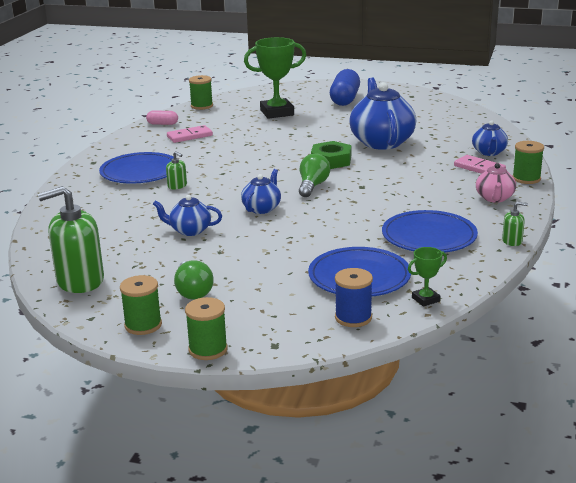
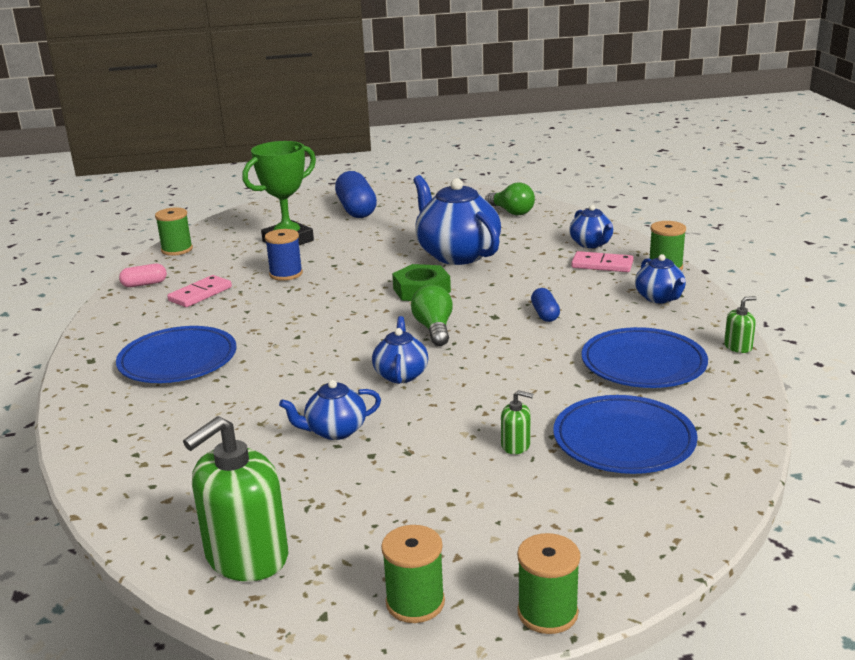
camera: 25 degrees left, 0 degrees up
(177, 186) = (252, 368): green soap dispenser -> green soap dispenser (516, 445)
(193, 291) = (432, 524): green light bulb -> green light bulb (511, 212)
(353, 318) = (679, 501): blue spool -> blue spool (286, 274)
(398, 192) = (545, 314): none -> blue capsule
(425, 299) = (733, 449): green trophy -> none
(494, 198) = (659, 298): pink teapot -> blue teapot

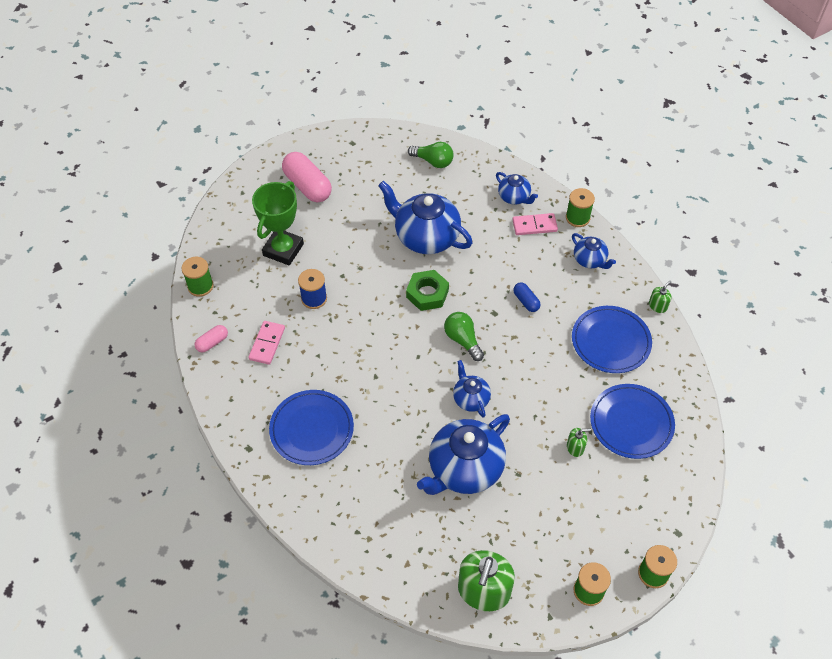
camera: 25 degrees left, 30 degrees up
(335, 431) = (464, 469): blue teapot -> blue teapot, size x1.93
(356, 209) = (307, 186): blue capsule -> pink capsule

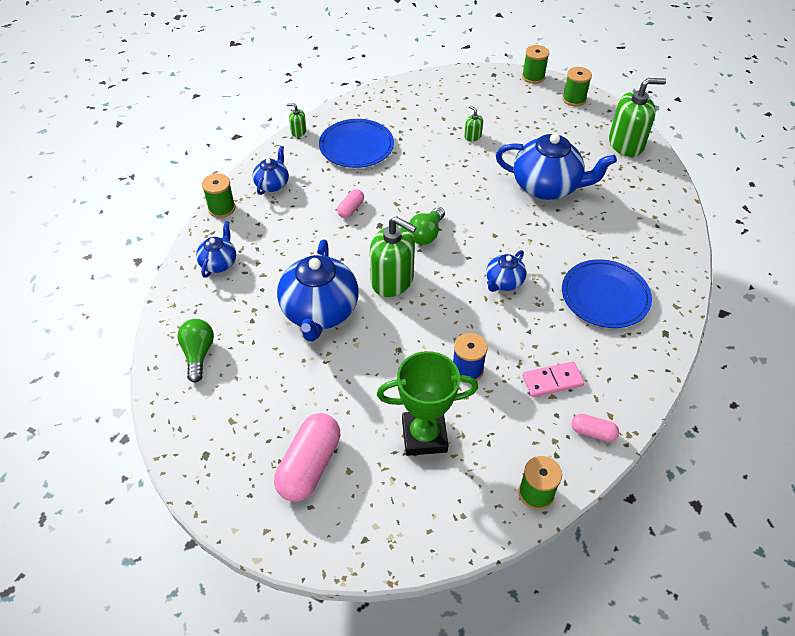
camera: 120 degrees left, 5 degrees down
(427, 293) = (392, 280): green nut -> green soap dispenser
(470, 399) = (481, 207): blue teapot -> blue teapot (504, 282)
(526, 301) = (351, 209): blue capsule -> pink capsule
(534, 225) = (251, 235): pink domino -> none
(631, 423) = (426, 116): blue plate -> none

